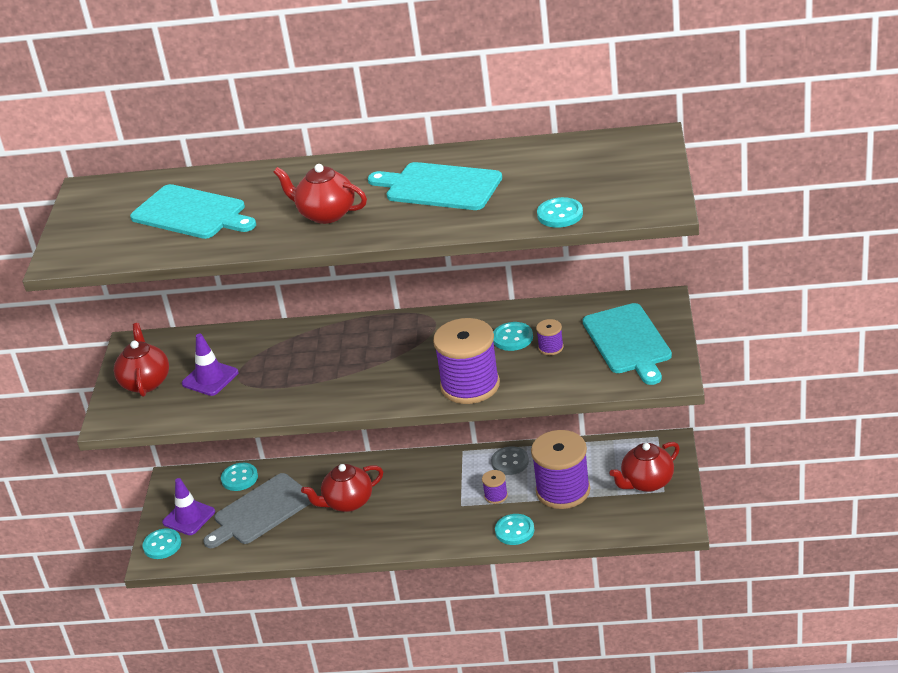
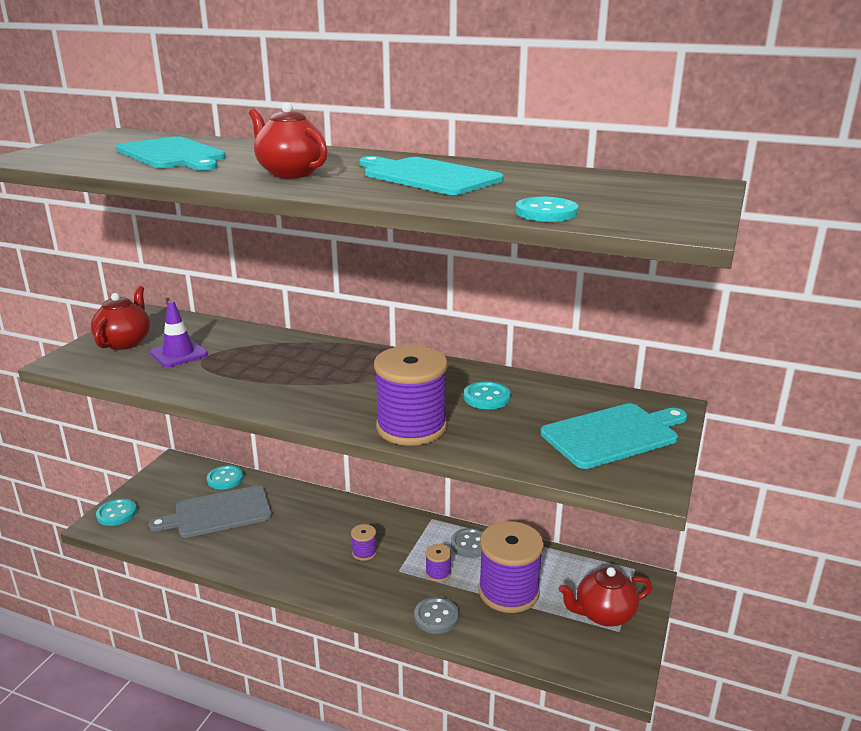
camera: 15 degrees right, 10 degrees down
(189, 517) = (158, 497): purple traffic cone -> none
(347, 502) = (297, 531): red teapot -> none
(514, 531) = (436, 617): turquoise button -> grey button
(551, 347) = (522, 417): purple spool -> purple spool (364, 552)
(628, 342) = (613, 435): turquoise cutting board -> turquoise cutting board turned 120 degrees counterclockwise

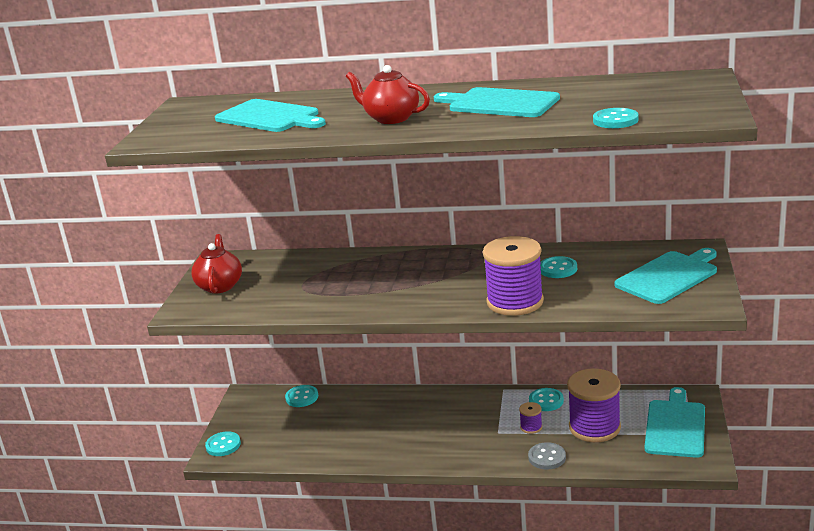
camera: 10 degrees left, 0 degrees up
(179, 354) = (277, 286): purple traffic cone -> none
(218, 513) = (315, 424): grey cutting board -> none
(364, 552) = (461, 426): purple spool -> none
(470, 544) = (546, 401): grey button -> turquoise button
(603, 614) = (675, 426): red teapot -> turquoise cutting board

